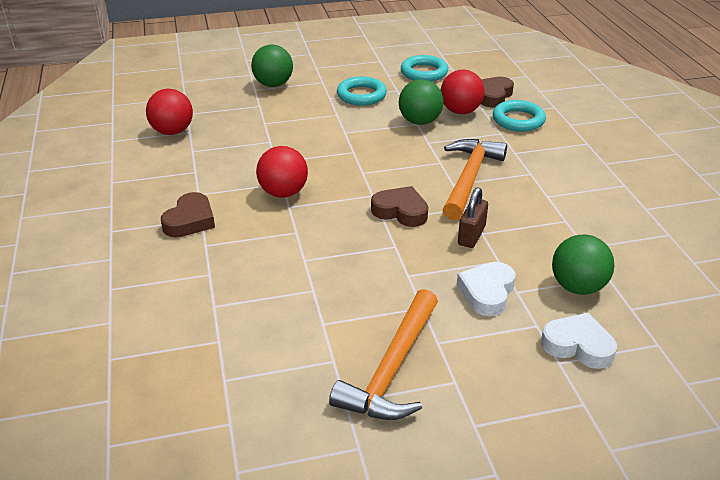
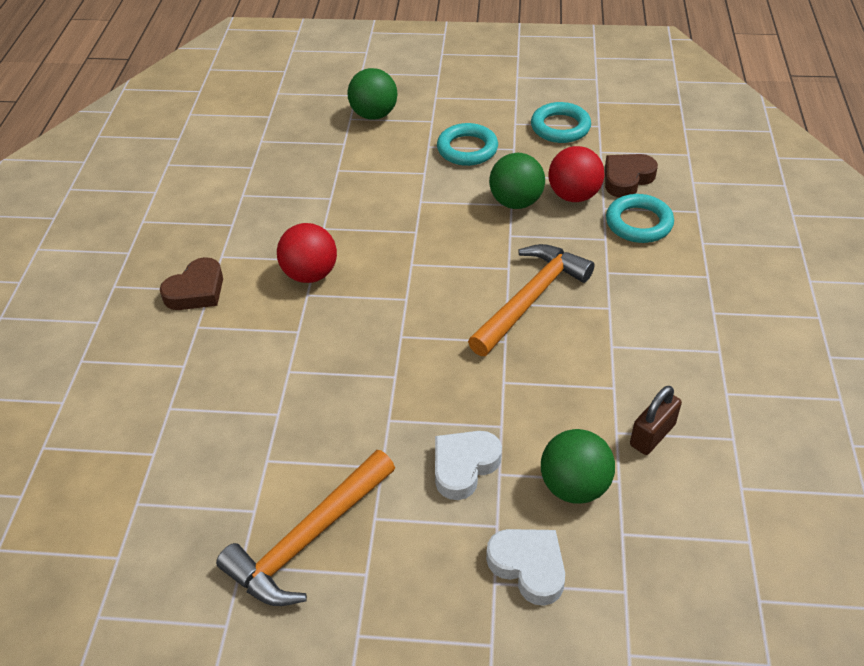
camera: 20 degrees right, 10 degrees up
(172, 131) = (234, 164): red ball -> none
(400, 211) = (426, 329): brown heart -> none
(471, 235) = (488, 382): brown padlock -> brown padlock (652, 435)

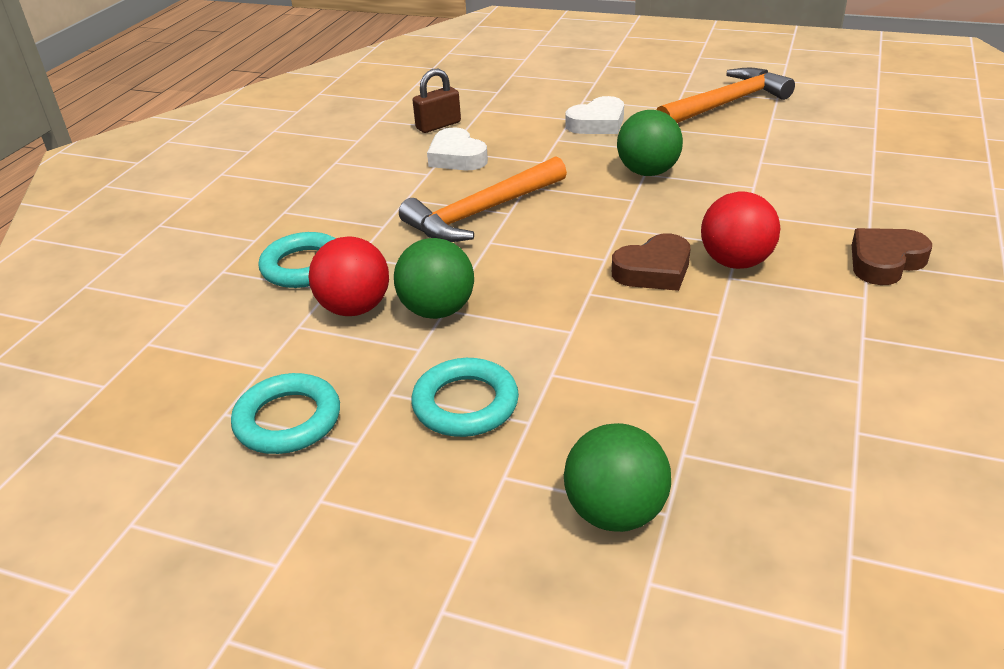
camera: 165 degrees left, 10 degrees down
(528, 567) = (569, 85): white heart -> white heart (457, 157)
(574, 486) = (517, 109): green ball -> green ball (648, 172)
(627, 179) = (266, 320): brown heart -> brown heart (654, 270)

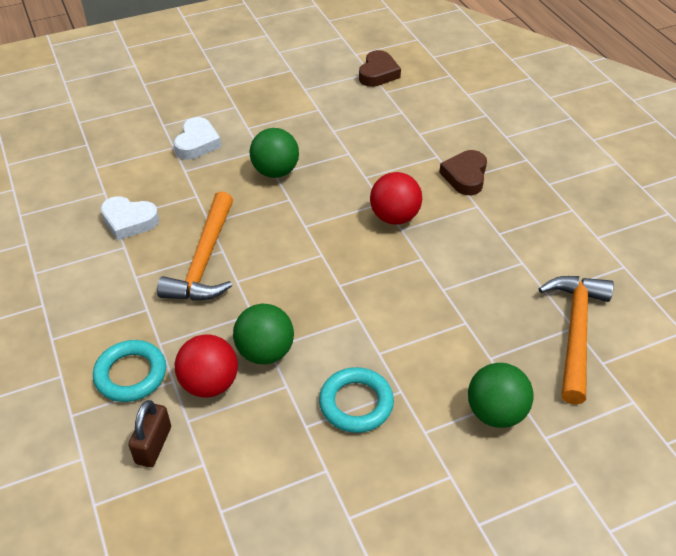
camera: 45 degrees left, 10 degrees up
(288, 420) = (267, 486): turquoise ring -> none
(438, 125) = (78, 198): brown padlock -> brown padlock (153, 445)
(654, 270) = (358, 248): brown heart -> brown heart (378, 73)
(726, 103) = (264, 88): orange hammer -> orange hammer (575, 332)

